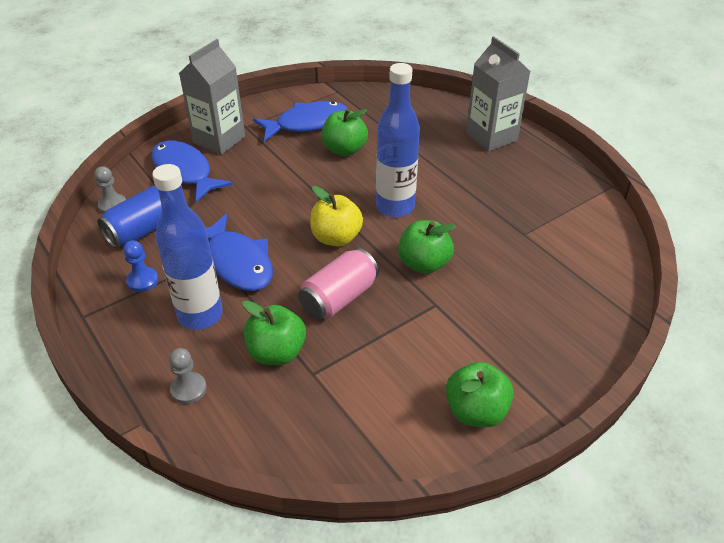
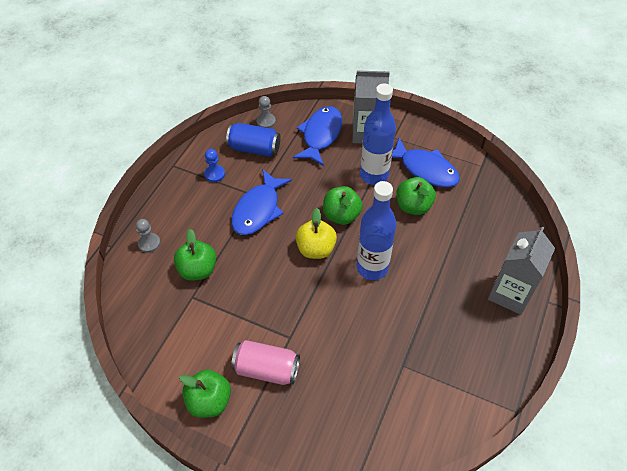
camera: 60 degrees right, 10 degrees up
(200, 315) = (204, 217): blue bottle -> blue bottle (374, 175)
(339, 298) = (261, 279): pink can -> pink can (266, 369)
(424, 264) = (325, 312): green apple -> green apple (341, 215)

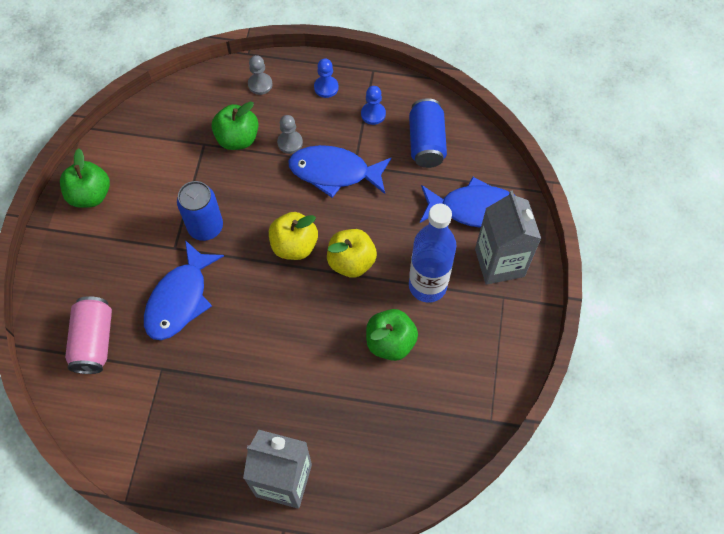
camera: 75 degrees right, 10 degrees up
(175, 198) = (326, 87): none -> blue pawn
(266, 121) = (476, 142): grey pawn -> grey pawn (290, 143)
(266, 369) = (133, 236): pink can -> pink can (94, 341)
(277, 309) = (205, 227): none -> blue can
(341, 215) = (351, 262): green apple -> yellow apple
(372, 268) = (283, 312): blue bottle -> none
(425, 169) = (458, 347): blue fish -> blue fish (180, 299)

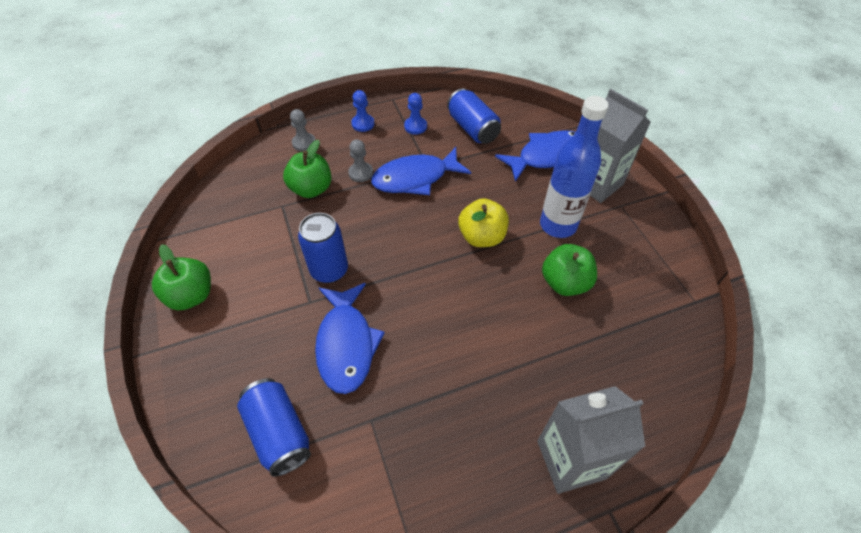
camera: 30 degrees left, 10 degrees down
(94, 341) = (279, 432): pink can -> blue can
(294, 246) = (423, 247): yellow apple -> none

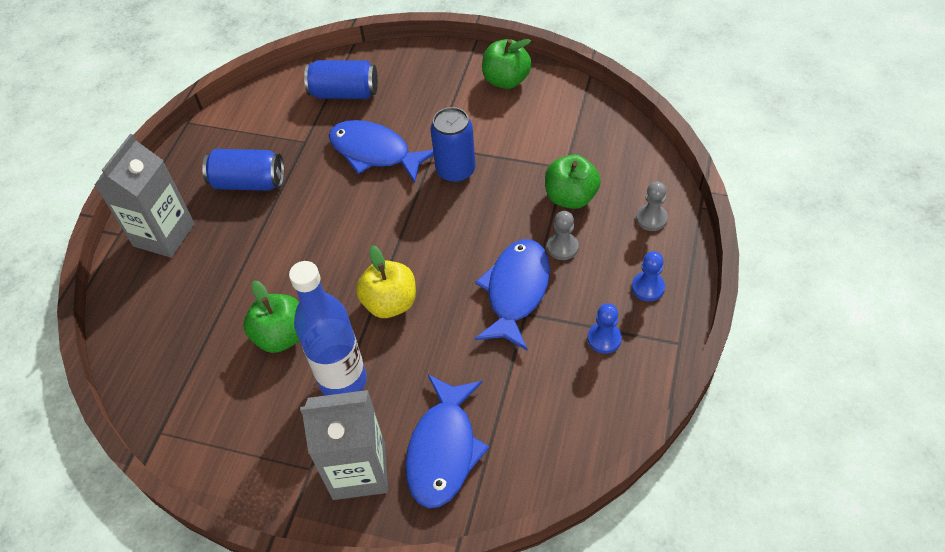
camera: 130 degrees right, 0 degrees up
(472, 128) = (555, 399): blue can -> blue can (249, 182)

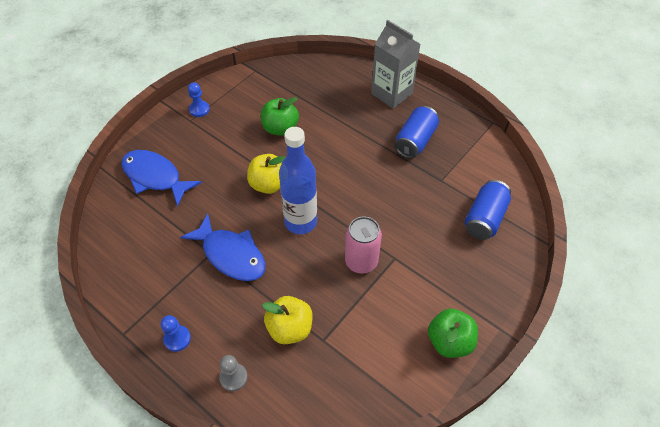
camera: 110 degrees right, 0 degrees up
(343, 381) = (230, 147): blue bottle -> blue bottle (300, 222)
(359, 470) = (173, 138): grey carton -> none
(374, 152) = (407, 217): blue fish -> none
(455, 171) = (361, 261): blue can -> pink can
(562, 247) = (247, 300): grey pawn -> none
(570, 197) = (290, 328): green apple -> yellow apple
(604, 338) = (160, 289): blue pawn -> blue pawn (199, 109)

